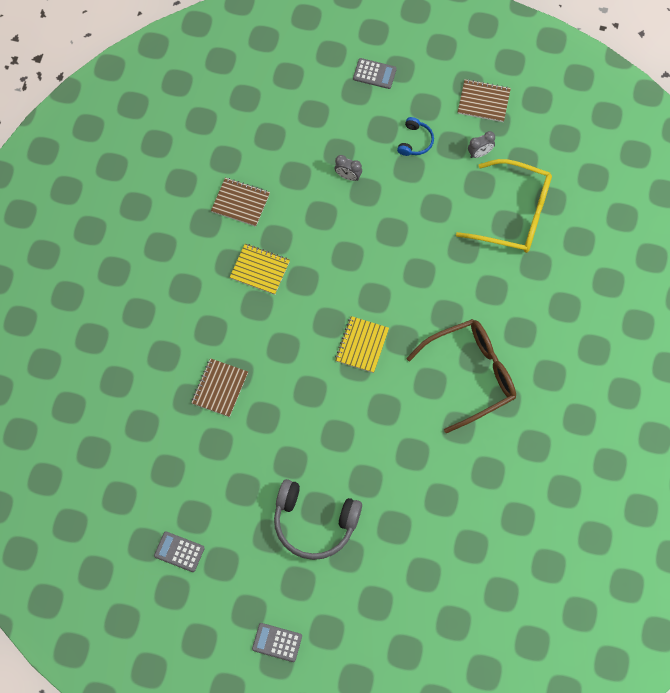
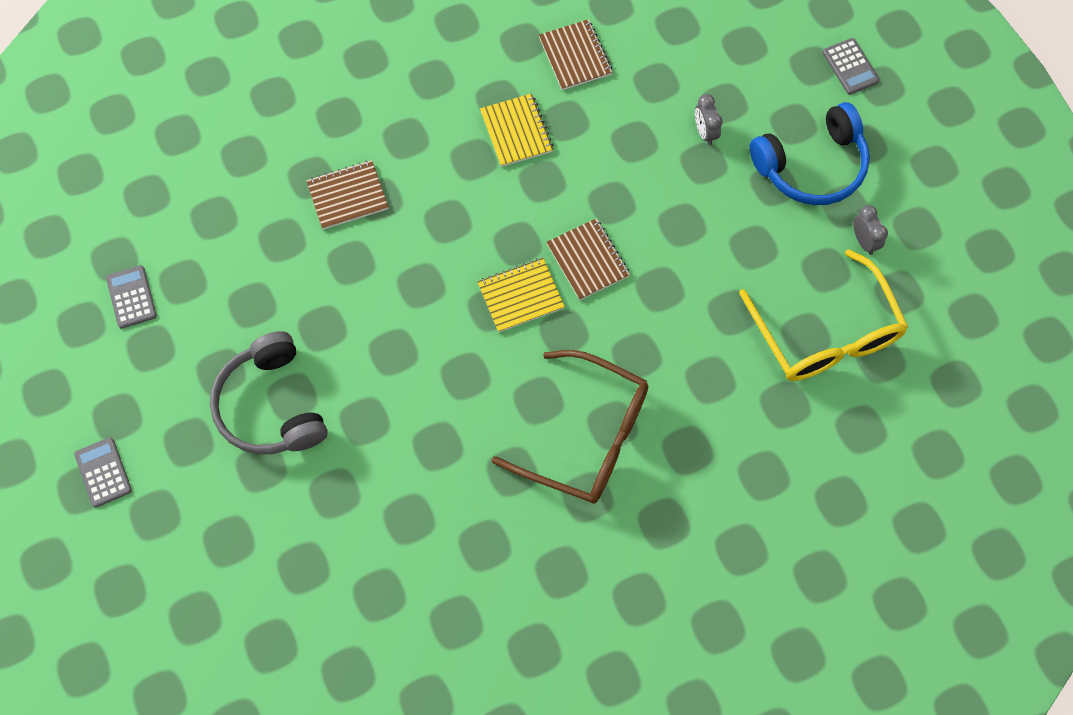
camera: 50 degrees right, 0 degrees up
(415, 141) = (812, 166): blue headphones -> blue headphones, size x1.98
(480, 153) = (864, 241): grey clock -> grey clock turned 135 degrees counterclockwise
(483, 101) = (930, 198): brown notebook -> brown notebook (588, 260)

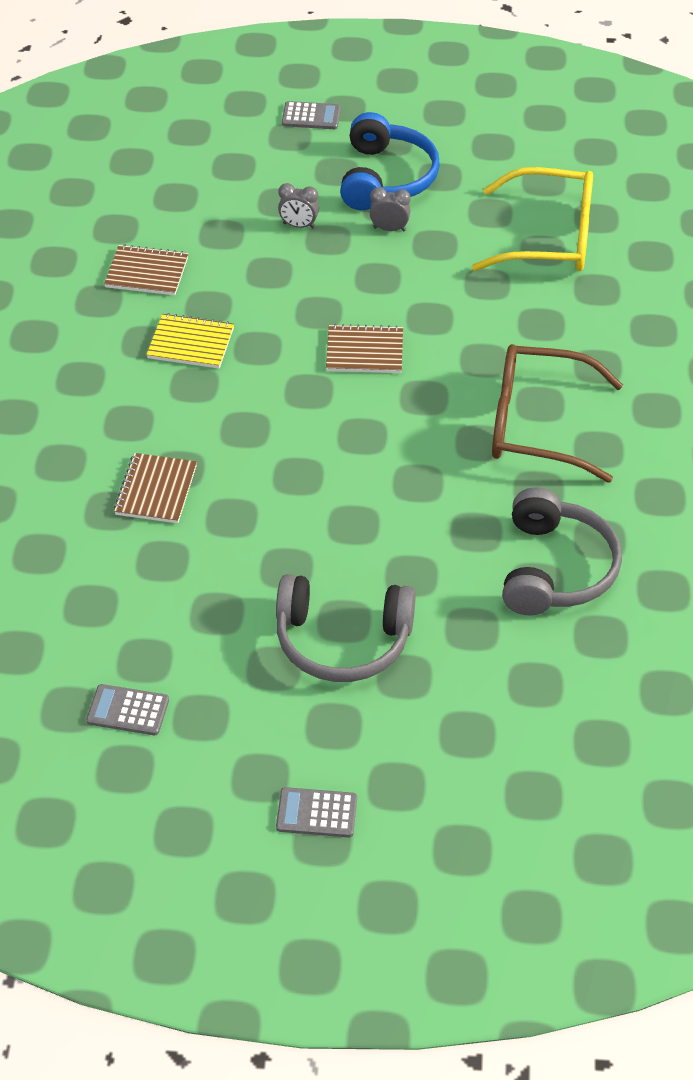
camera: 60 degrees left, 20 degrees down
(431, 526) = (555, 569): none -> grey headphones
(520, 296) = (365, 410): yellow notebook -> none
(585, 436) = (538, 425): brown glasses -> brown glasses turned 135 degrees counterclockwise
(864, 241) = (481, 180): grey clock -> grey clock (389, 229)

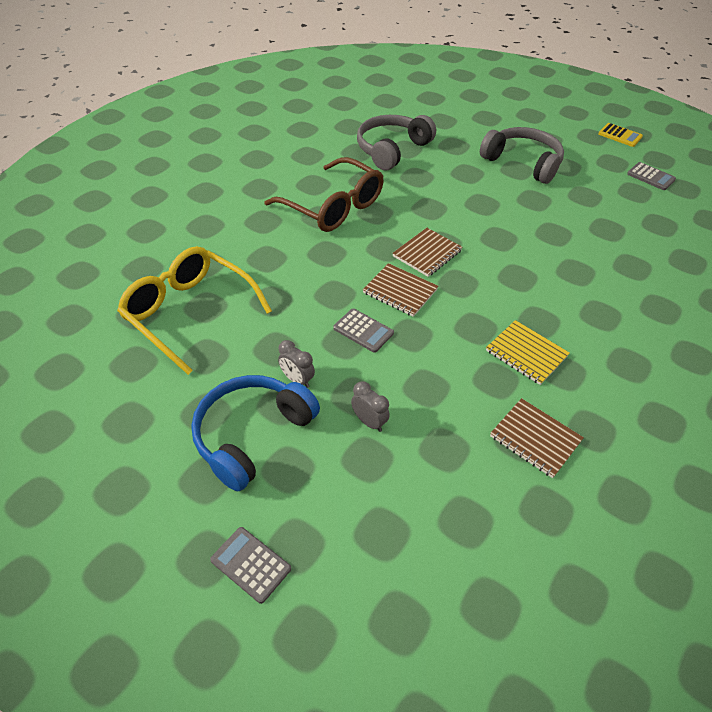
camera: 150 degrees left, 0 degrees up
(156, 490) = (596, 265): brown notebook -> brown notebook (427, 253)
(212, 806) = (620, 135): none -> yellow calculator
(316, 813) = (572, 119): grey calculator -> grey calculator (363, 331)

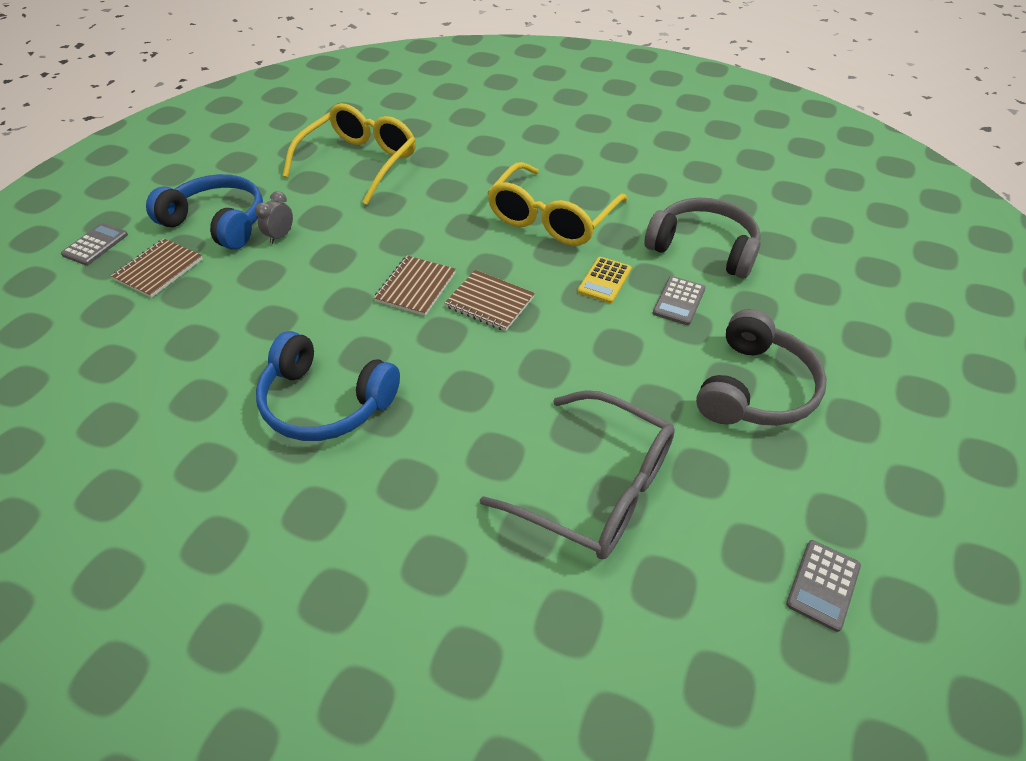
camera: 80 degrees right, 0 degrees up
(333, 206) = (552, 218): brown glasses -> yellow glasses
(363, 331) = (349, 268): grey calculator -> grey calculator (679, 301)
(369, 422) = (228, 287): grey clock -> none
(526, 353) = (326, 402): yellow notebook -> blue headphones
(535, 438) = (197, 413): brown notebook -> brown notebook (159, 269)
(598, 235) = (595, 488): none -> grey glasses
(620, 135) = (952, 538): yellow calculator -> yellow calculator (604, 280)

